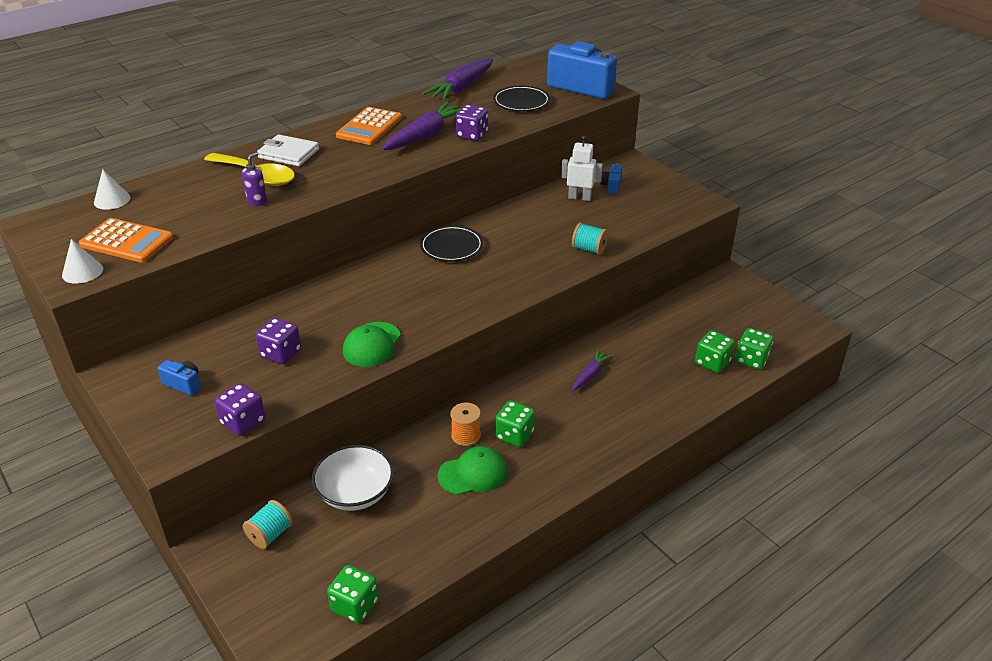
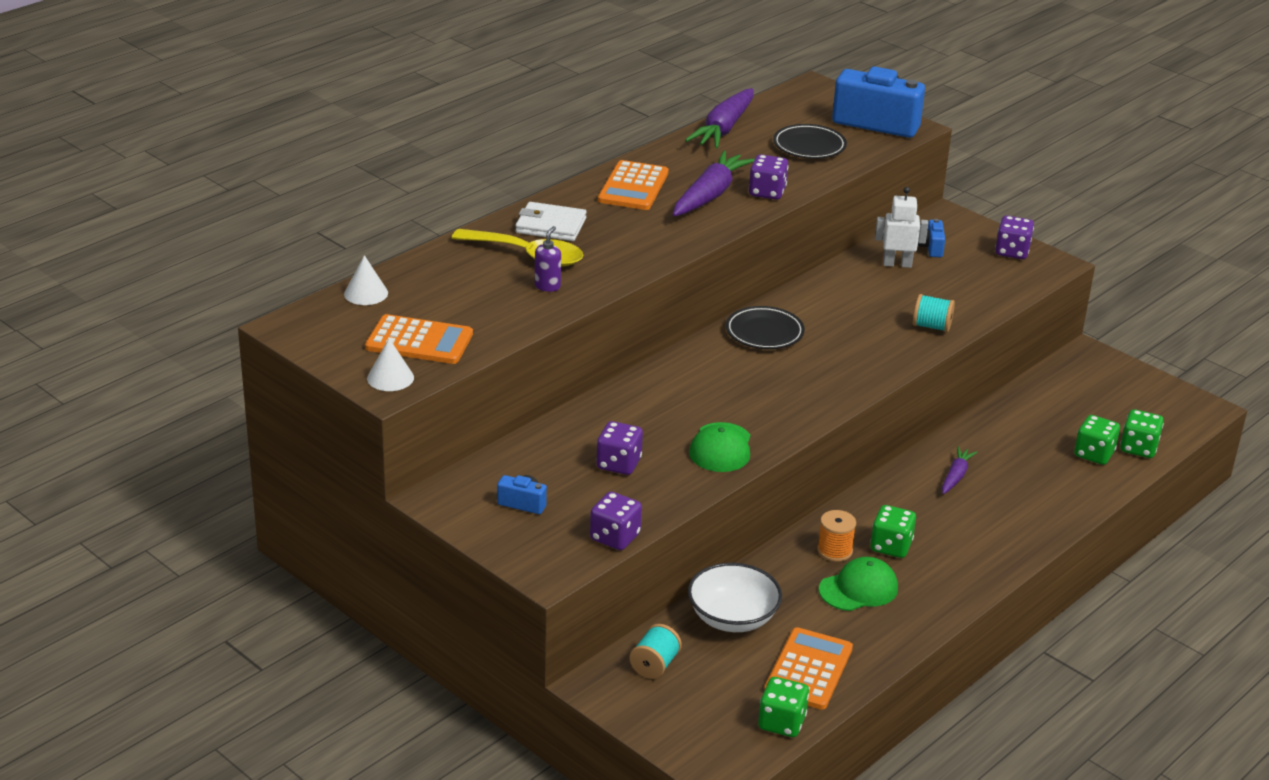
camera: 10 degrees left, 5 degrees down
(400, 551) = (808, 669): none -> orange calculator
(675, 192) = (1012, 252): none -> purple dice

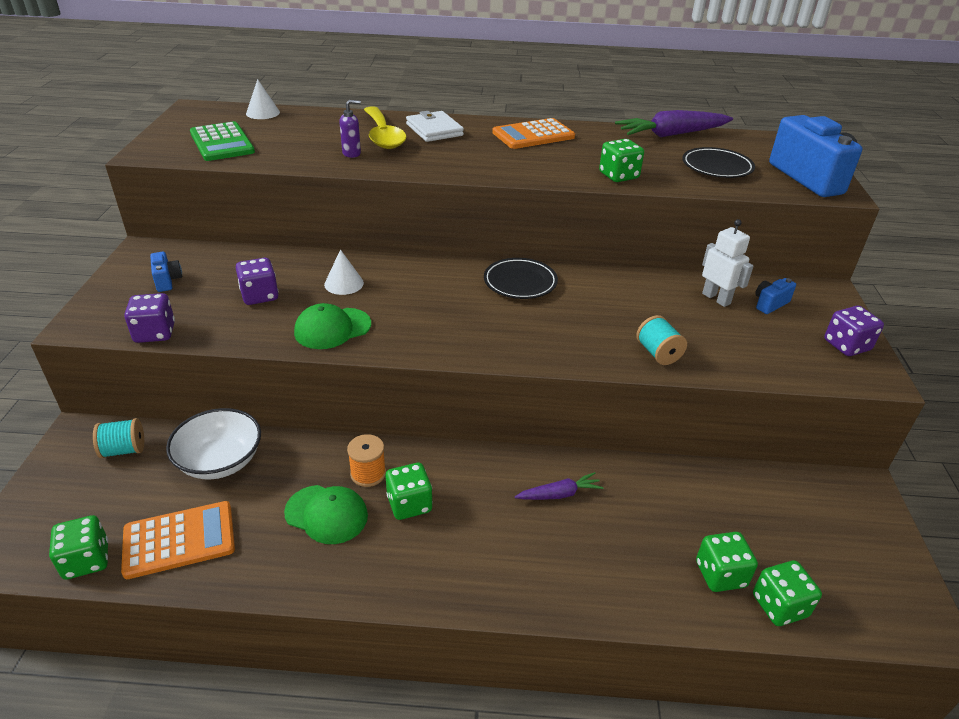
camera: 50 degrees right, 5 degrees up
(390, 378) = (162, 149): white cone -> white cone (344, 283)
(419, 341) = (222, 142): orange calculator -> green calculator
(709, 195) = (573, 160): purple carrot -> none
(767, 192) = (618, 176): purple dice -> green dice

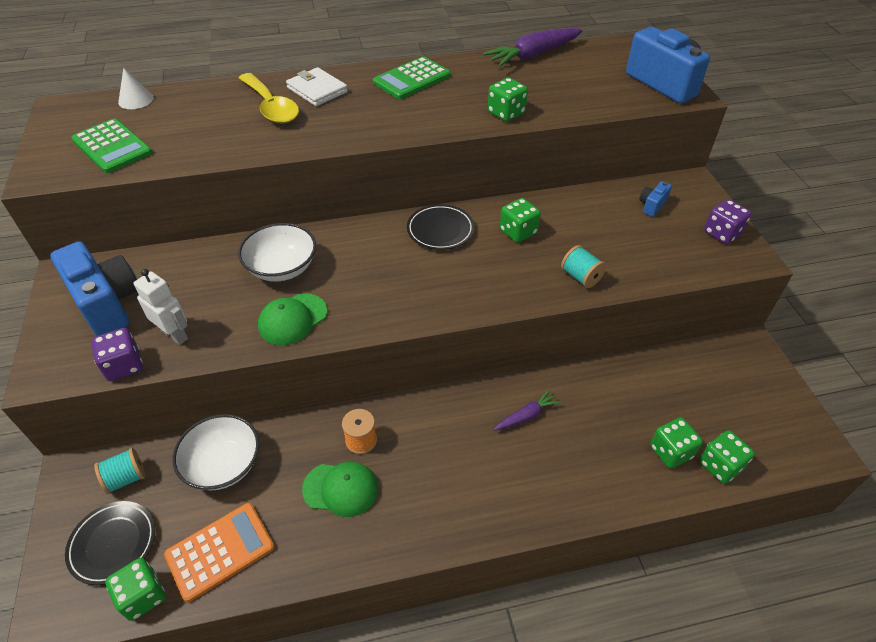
camera: 15 degrees left, 10 degrees up
(167, 280) = (107, 304): blue camera -> blue camera, size x2.25
(260, 296) = (208, 300): purple dice -> none
(344, 283) = (282, 268): white cone -> white bowl
(352, 153) = (250, 135): purple soap dispenser -> none
(409, 504) = (407, 459): green dice -> green dice (518, 232)
(533, 135) = (412, 79): orange calculator -> green calculator
(716, 298) = (608, 210): white robot -> white robot (175, 335)
(717, 167) = (584, 86): black plate -> black plate (113, 544)

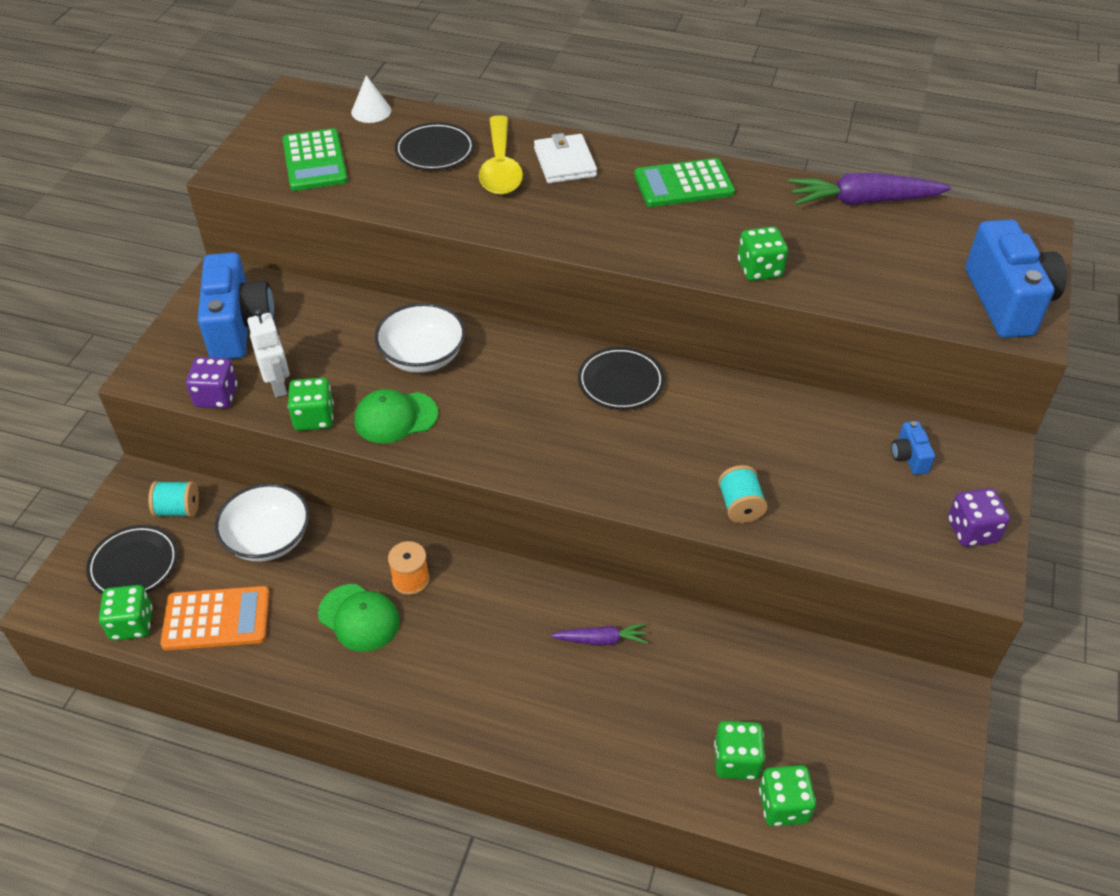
camera: 30 degrees right, 0 degrees up
(210, 111) = (435, 151): none -> black plate
(518, 232) = (710, 421): green dice -> green dice (314, 418)
(652, 205) = (909, 457): blue camera -> blue camera turned 75 degrees counterclockwise

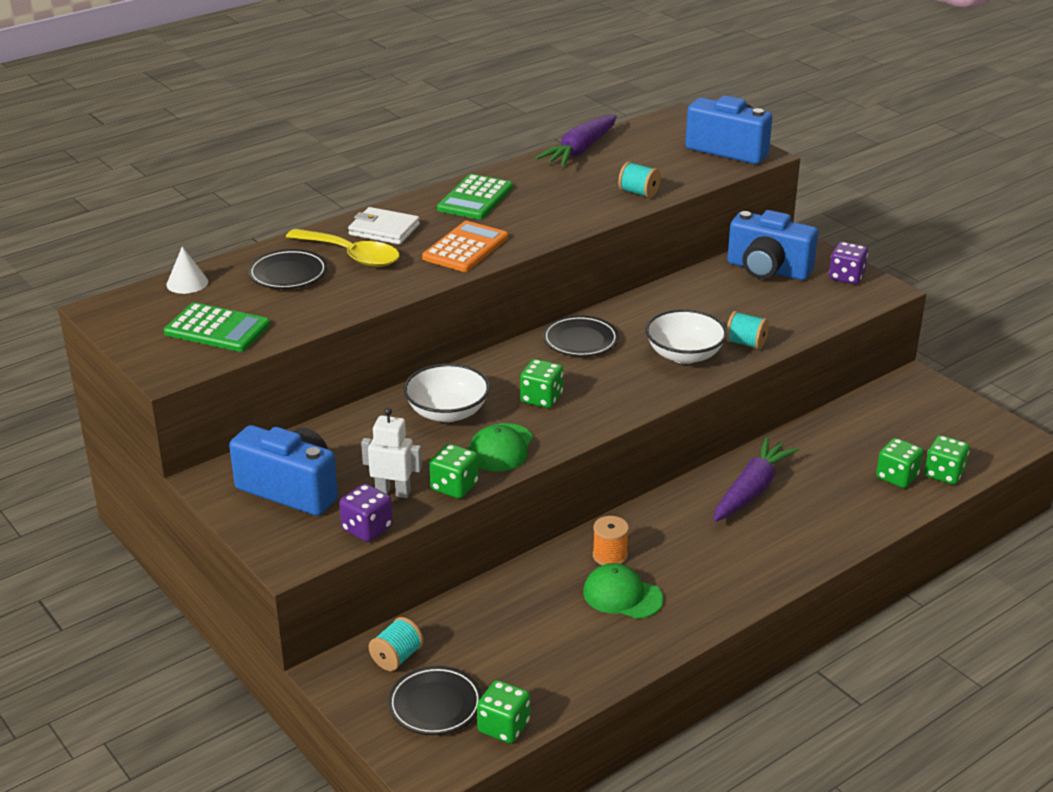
camera: 55 degrees left, 15 degrees down
(216, 619) = (547, 674): orange calculator -> orange calculator (465, 248)
(268, 539) = (488, 616): white bowl -> white bowl (684, 355)
(359, 618) = (622, 595): green cap -> green cap turned 135 degrees counterclockwise
(601, 640) = (751, 490): purple carrot -> purple carrot, size x1.84
(759, 269) = (600, 208): green dice -> green dice (541, 398)
(824, 280) = (638, 193): none -> turquoise spool
(909, 457) = (767, 270): blue camera -> blue camera, size x2.25

